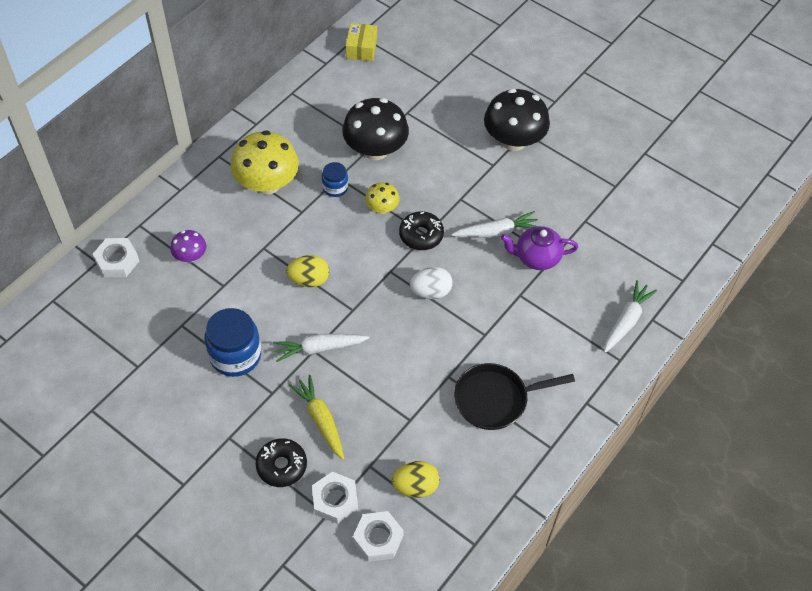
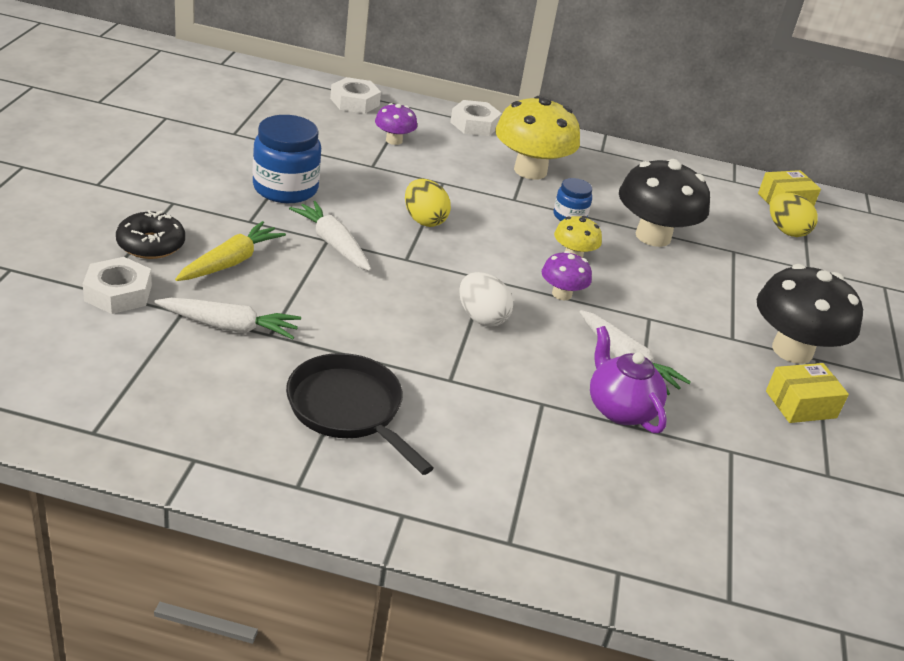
camera: 60 degrees right, 20 degrees down
(378, 539) = (72, 338): white nut -> white nut (474, 124)
(415, 486) = (167, 358): yellow egg -> yellow egg (786, 231)
(421, 235) = (561, 294): black donut -> purple mushroom
(559, 165) = (800, 404): none -> yellow box
(626, 321) = (589, 537): white carrot -> white carrot (229, 327)

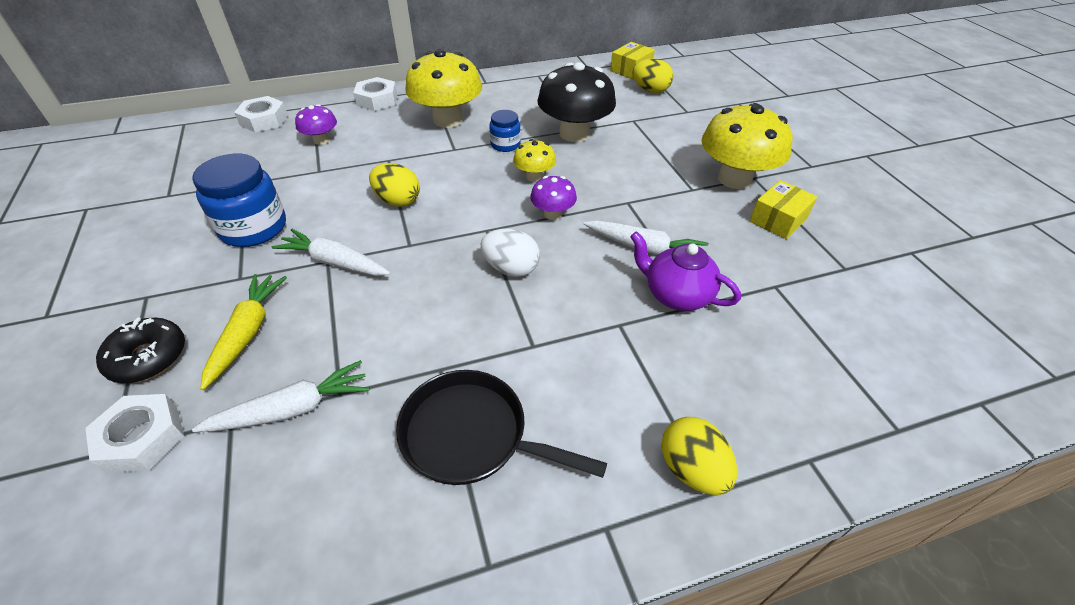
camera: 25 degrees left, 10 degrees up
(506, 521) = (691, 469): none -> yellow egg
(792, 350) = (734, 179): black mushroom -> yellow mushroom

